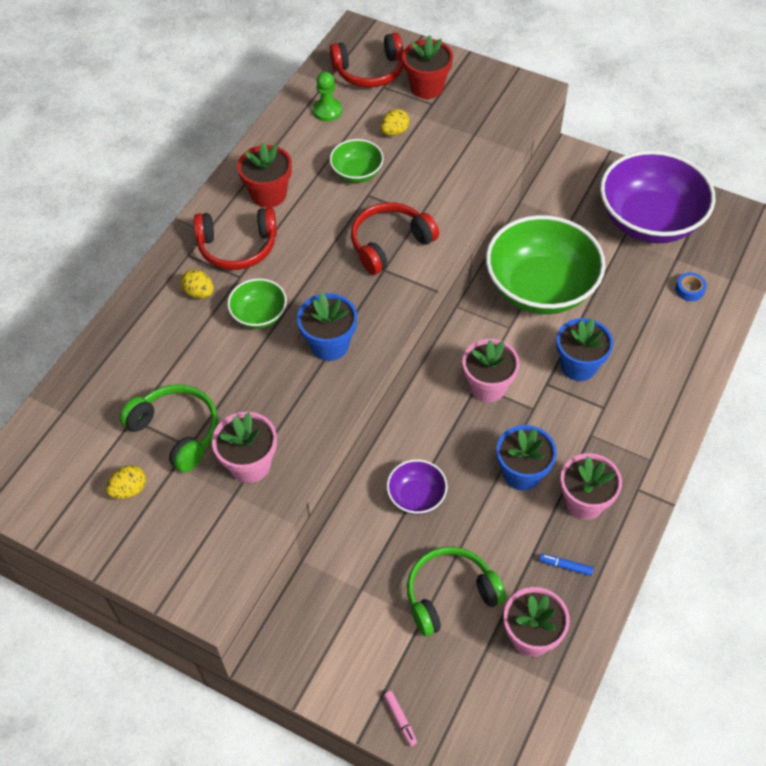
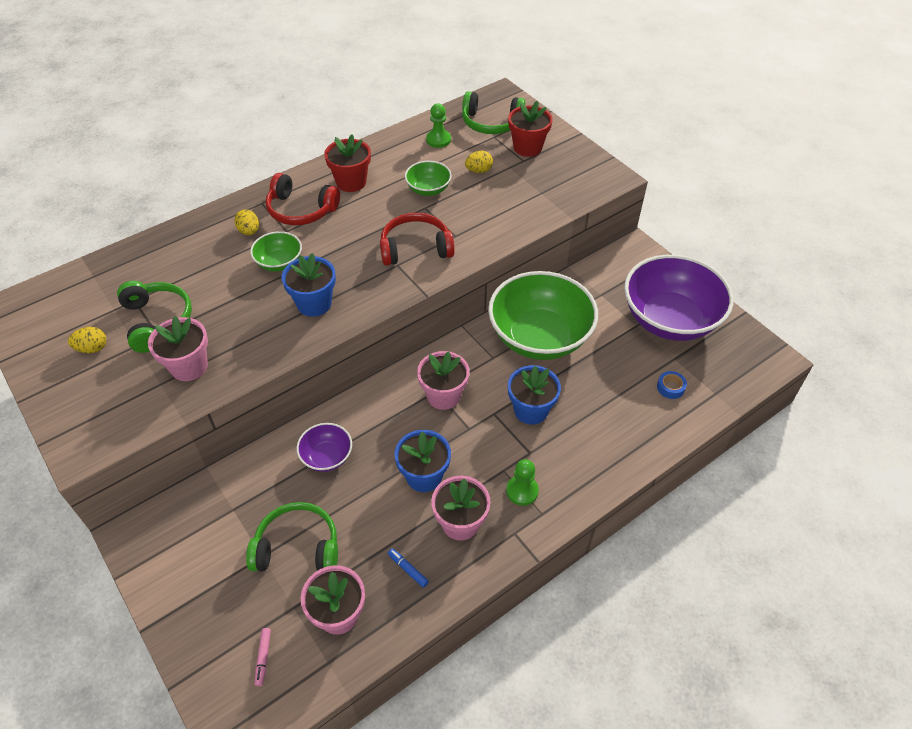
camera: 25 degrees right, 5 degrees down
(369, 71) = (491, 123): red headphones -> green headphones
(400, 719) = (186, 629): pink marker -> pink marker (263, 658)
(619, 447) = (522, 491): none -> green pawn

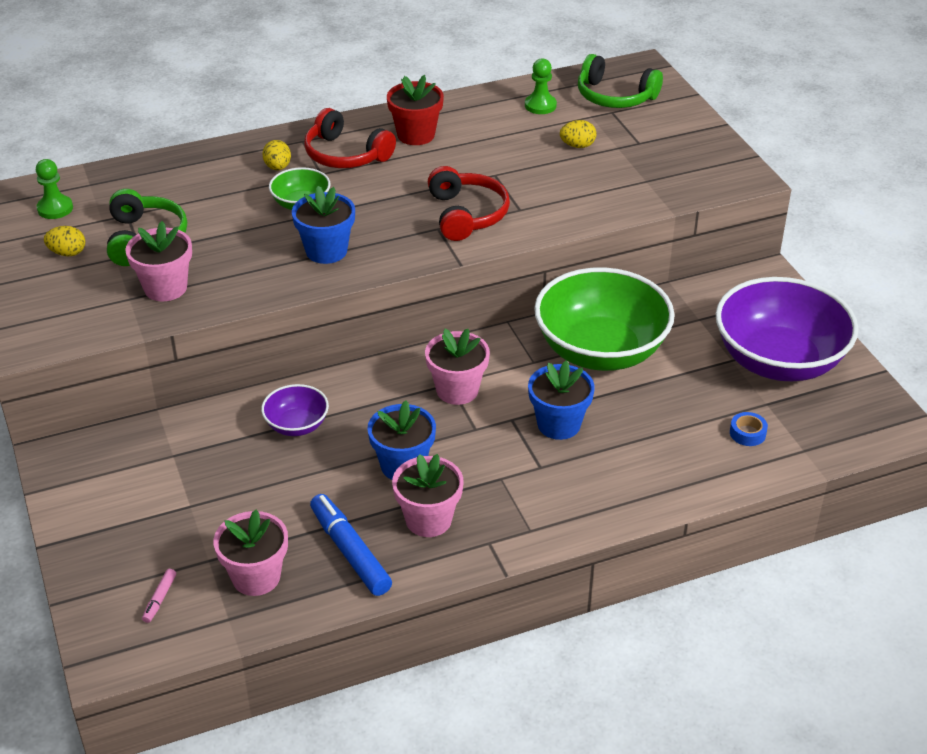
camera: 15 degrees right, 10 degrees down
(297, 547) = (233, 505): green headphones -> none
(408, 569) = (350, 551): blue marker -> blue marker, size x2.18
(415, 248) = (466, 214): red headphones -> red headphones turned 75 degrees clockwise
(428, 189) = (506, 156): green bowl -> none
(522, 491) = (515, 503): green pawn -> green pawn (55, 208)
(527, 147) = (650, 130): red flower pot -> none

